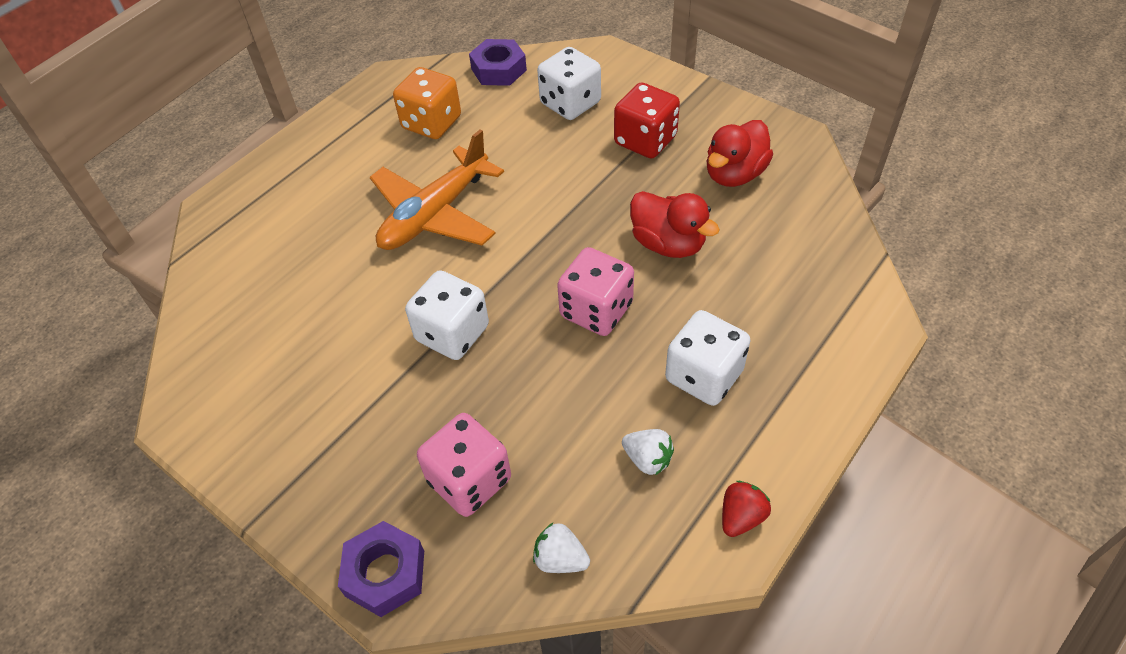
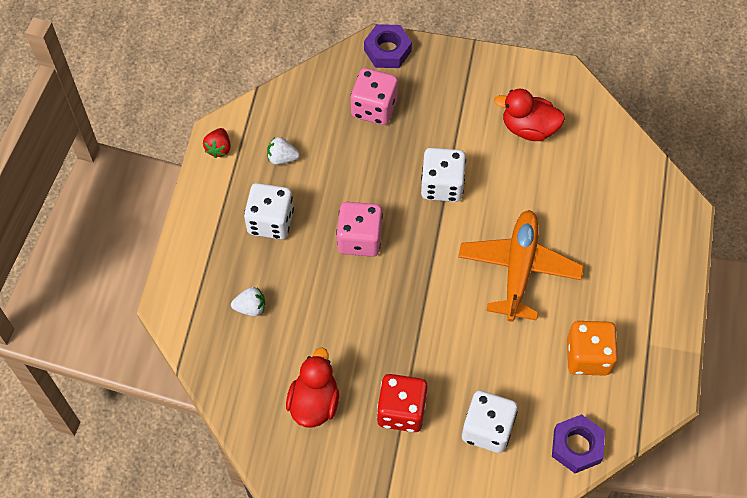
camera: 150 degrees right, 10 degrees up
(560, 559) = (304, 91): white strawberry -> white strawberry (250, 307)
(668, 244) = (336, 313): red duck -> red duck (528, 128)

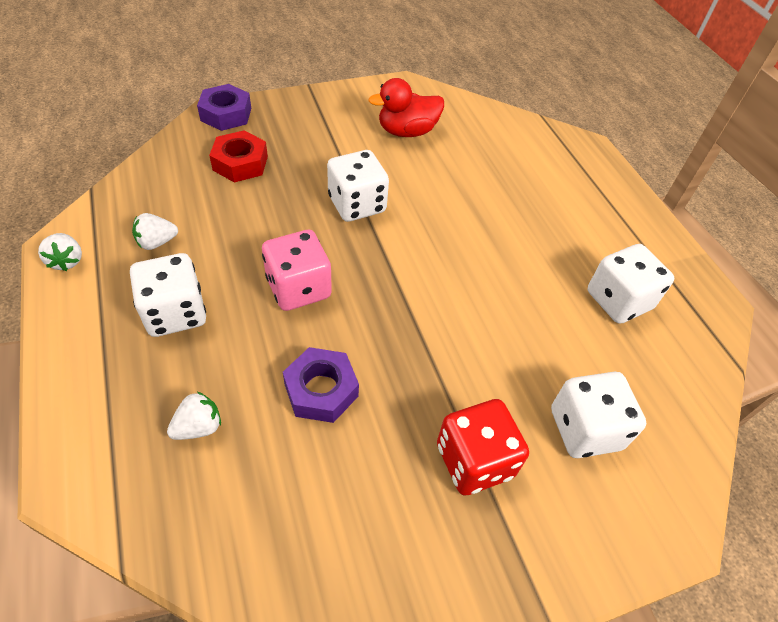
camera: 35 degrees left, 10 degrees down
(219, 148) = (67, 261): red strawberry -> white strawberry
(314, 402) = (357, 511): red duck -> none
(374, 108) = (240, 163): pink dice -> red nut
(519, 269) = (489, 249): orange plane -> none
(577, 446) = (687, 398): purple nut -> purple nut (321, 390)
(588, 356) = (618, 300): orange dice -> white dice

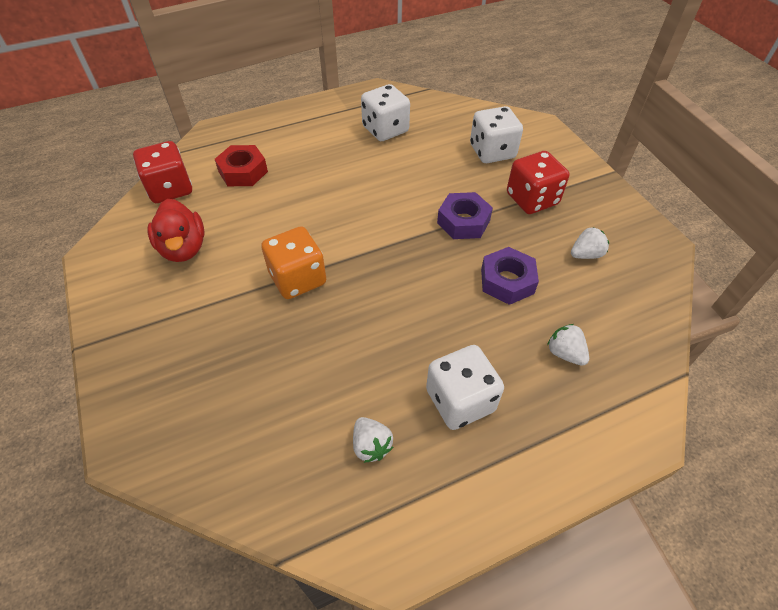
camera: 90 degrees left, 0 degrees up
(67, 261) = (413, 537): white strawberry -> white strawberry (585, 254)
(226, 114) = (131, 429): purple nut -> purple nut (463, 221)
(240, 163) = (234, 392): red nut -> red nut (243, 172)
(298, 288) = (410, 309): pink dice -> none
(357, 204) = (298, 279): white dice -> orange dice
(489, 120) = (170, 189): none -> red dice

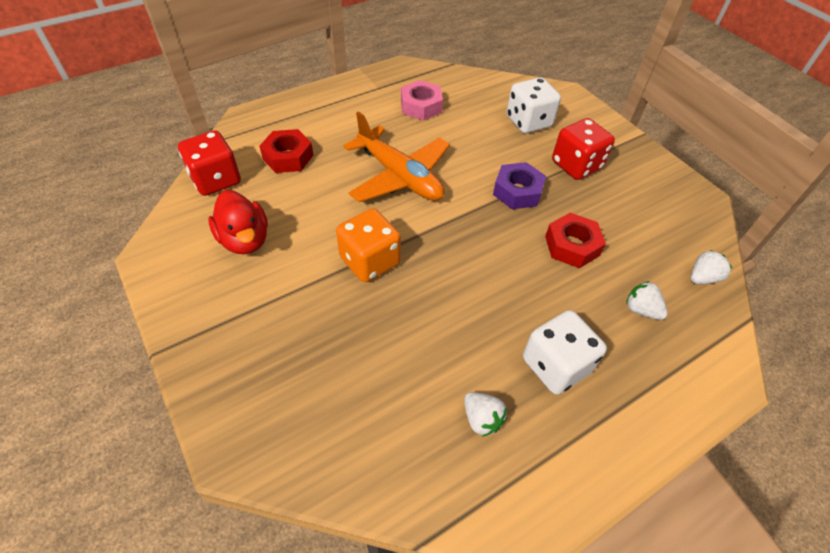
camera: 10 degrees left, 0 degrees up
(347, 198) = (399, 176): none -> orange plane
(385, 130) = (421, 106): white dice -> pink nut
(507, 281) = (572, 245): purple nut -> red nut
(585, 254) = (637, 214): white strawberry -> white strawberry (702, 278)

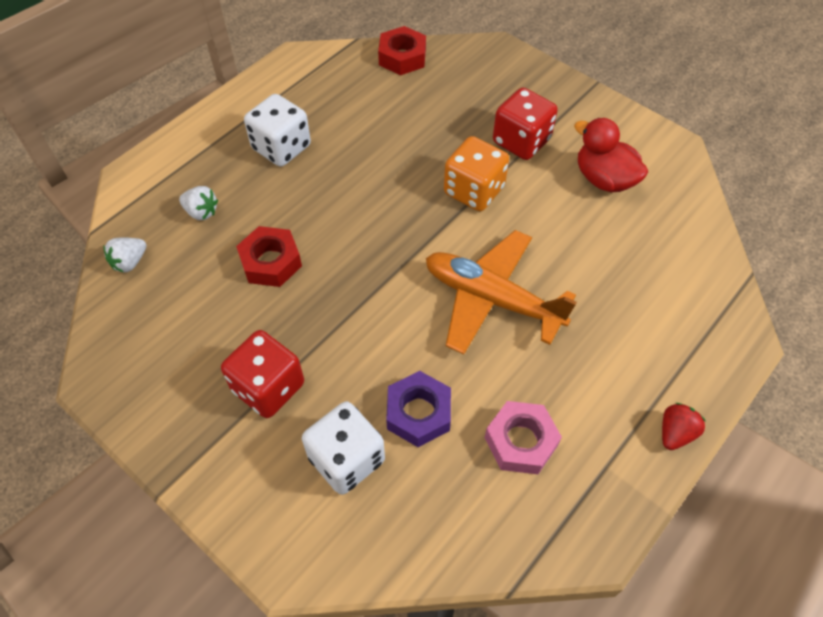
camera: 165 degrees right, 5 degrees up
(216, 180) = (690, 234): red dice -> red dice (521, 141)
(288, 157) = (639, 288): red nut -> red nut (402, 57)
(329, 90) = (675, 433): none -> red strawberry
(481, 419) = (335, 101): white strawberry -> none
(517, 191) = (342, 318): purple nut -> purple nut (418, 413)

